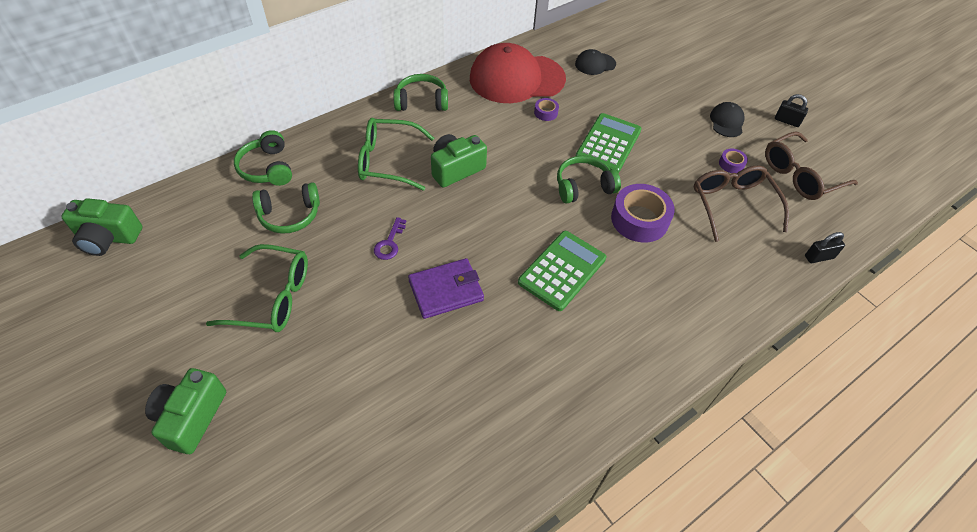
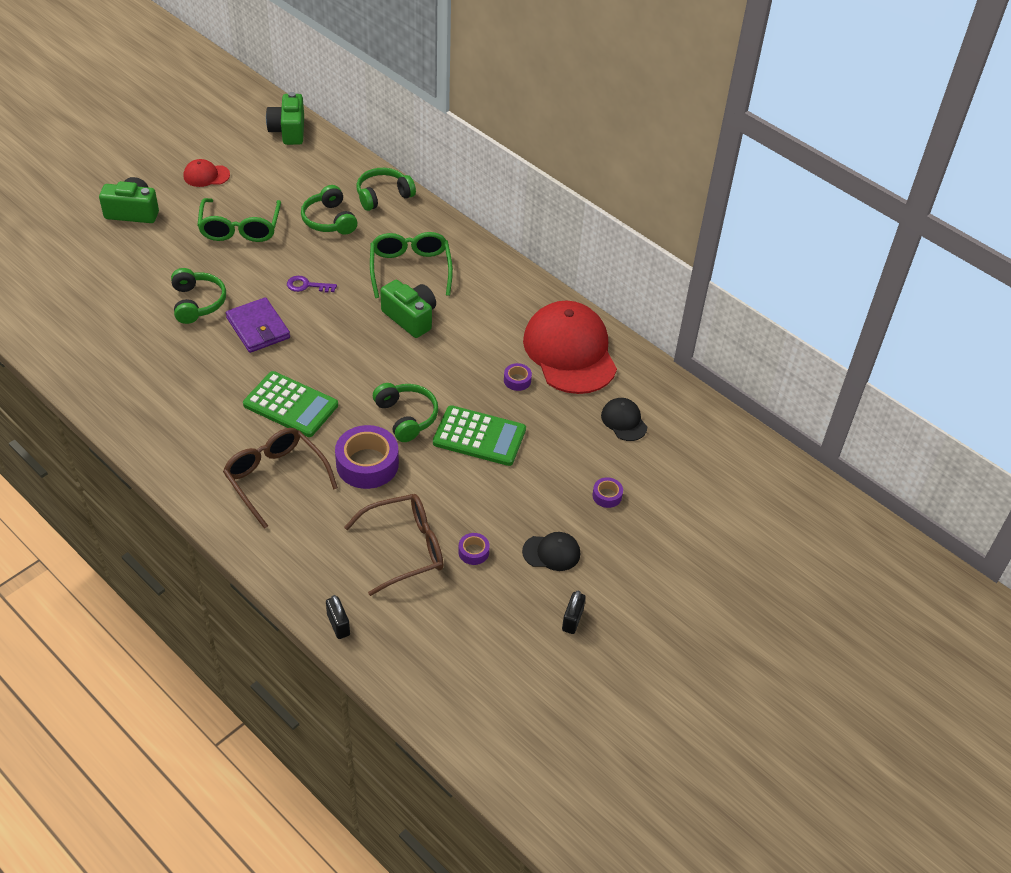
camera: 80 degrees right, 5 degrees down
(153, 328) = (206, 175): none -> red cap
(421, 101) = (505, 280): green headphones -> green headphones (197, 303)
(669, 85) = (607, 496): none -> purple tape
(800, 175) = (470, 622): brown glasses -> brown glasses (275, 478)

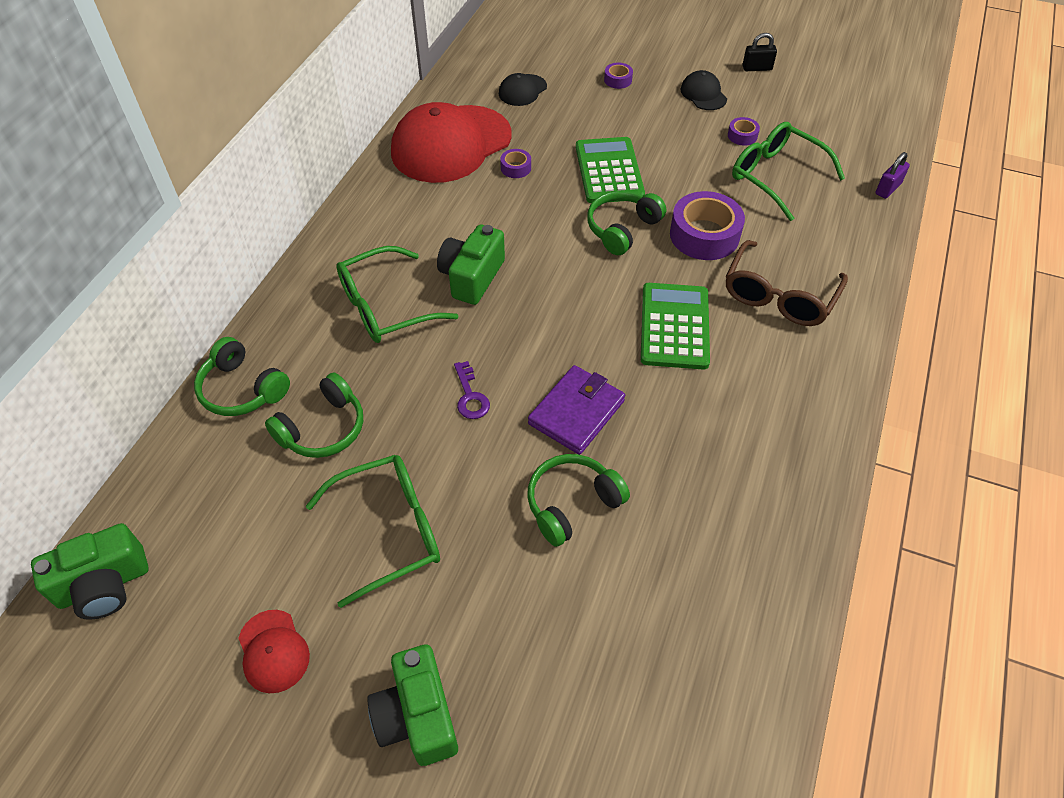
camera: 110 degrees left, 5 degrees up
(338, 625) = (888, 189): black padlock -> purple padlock
(405, 548) = (775, 176): brown glasses -> green glasses

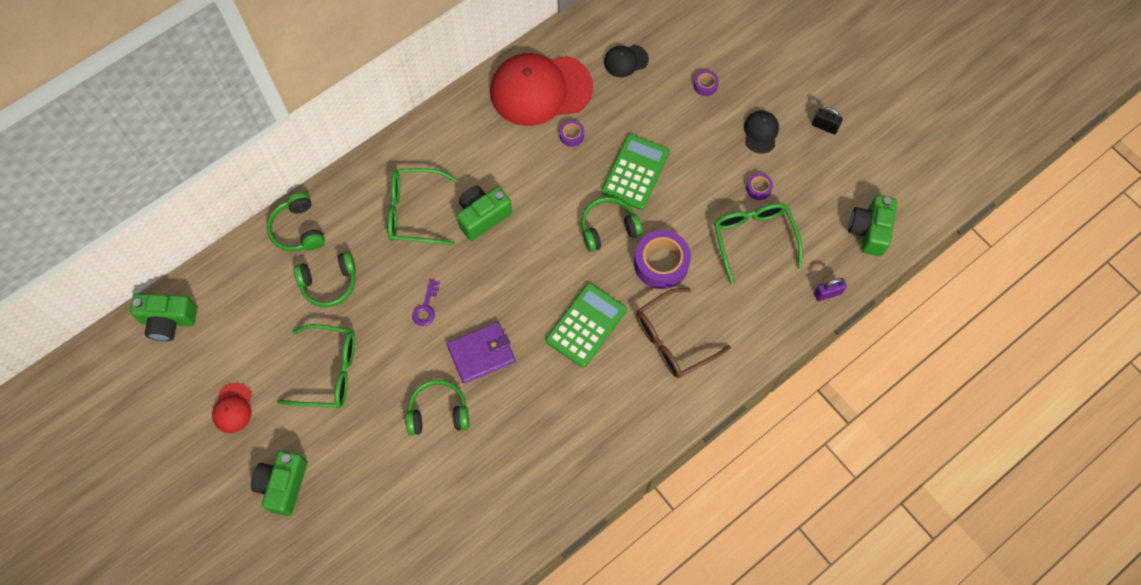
camera: 30 degrees right, 15 degrees up
(874, 126) = (869, 231): none -> green camera

